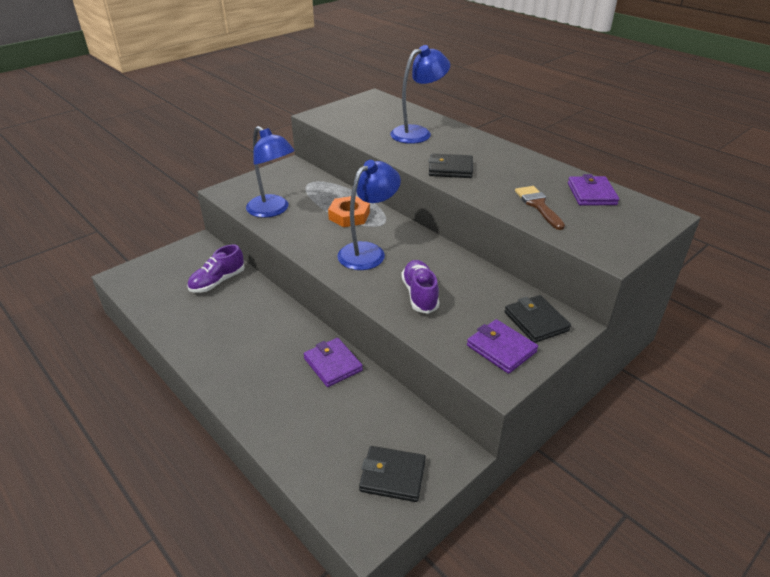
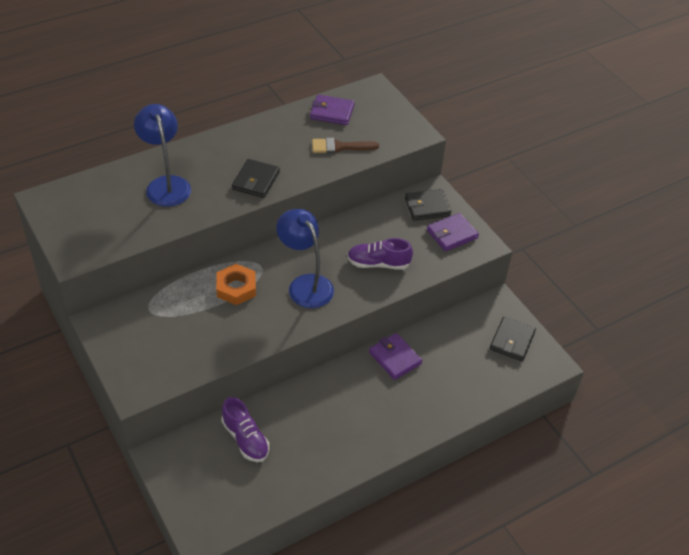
camera: 80 degrees left, 10 degrees up
(273, 210) = (200, 349): blue lamp -> none
(333, 364) = (395, 358): purple wallet -> purple wallet turned 75 degrees clockwise

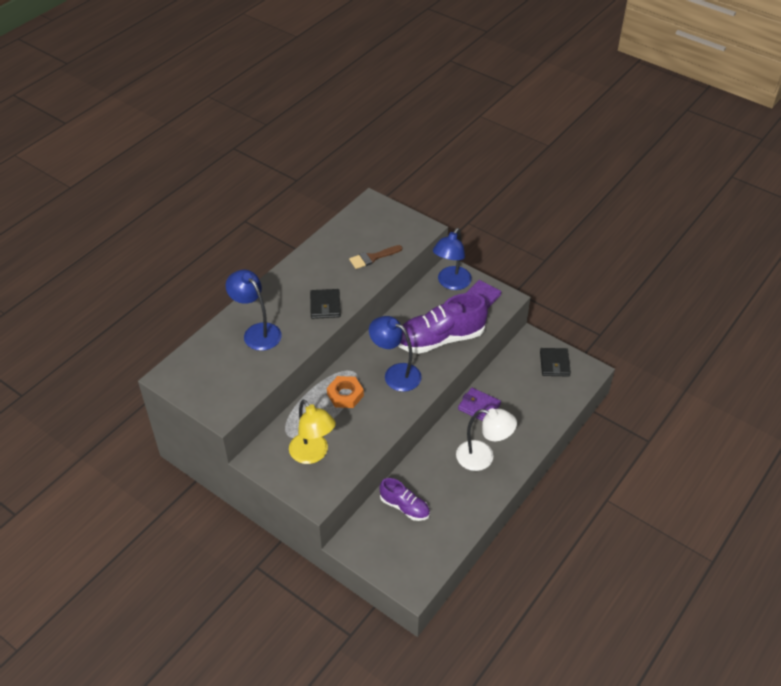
camera: 20 degrees left, 0 degrees up
(162, 339) = (313, 454): none -> yellow lamp
(332, 112) = (350, 231): purple wallet -> none
(366, 417) = (483, 457): none -> white lamp
(378, 263) = (440, 339): purple shoe -> purple shoe, size x1.82
(427, 207) = (451, 283): black wallet -> blue lamp

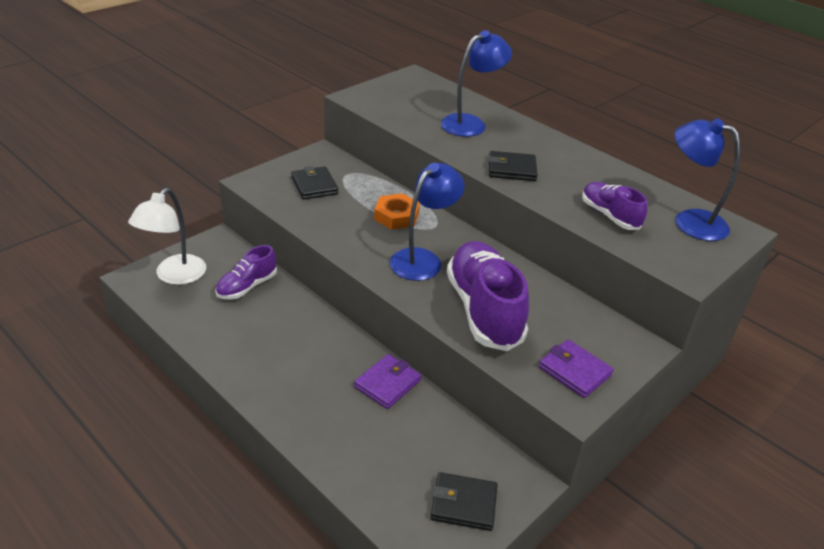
camera: 95 degrees right, 10 degrees down
(313, 454) = (314, 186): yellow lamp -> black wallet
(372, 258) = (609, 216): brown brush -> purple shoe
(451, 283) = (608, 342): blue lamp -> blue lamp (689, 221)
(483, 457) = (294, 370): white lamp -> white lamp (174, 276)

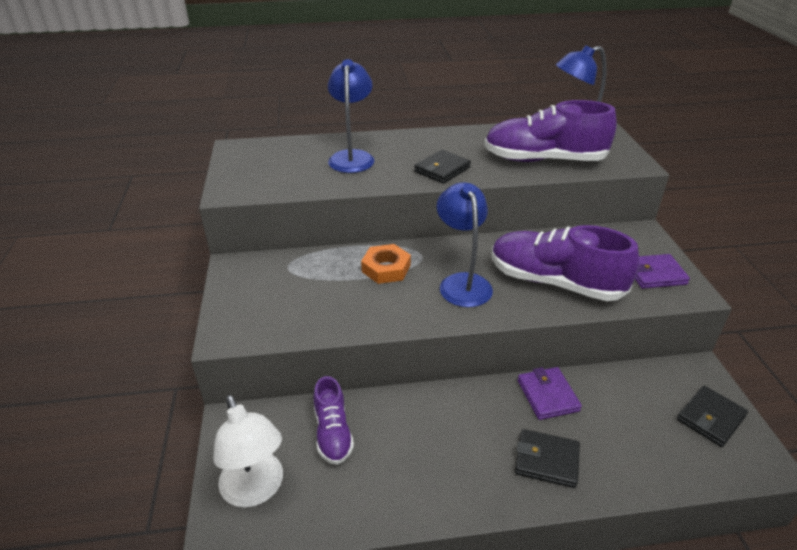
camera: 50 degrees left, 0 degrees up
(314, 186) = (283, 295): black wallet -> black wallet (546, 460)
(609, 216) = (544, 160): purple shoe -> purple shoe, size x1.82

